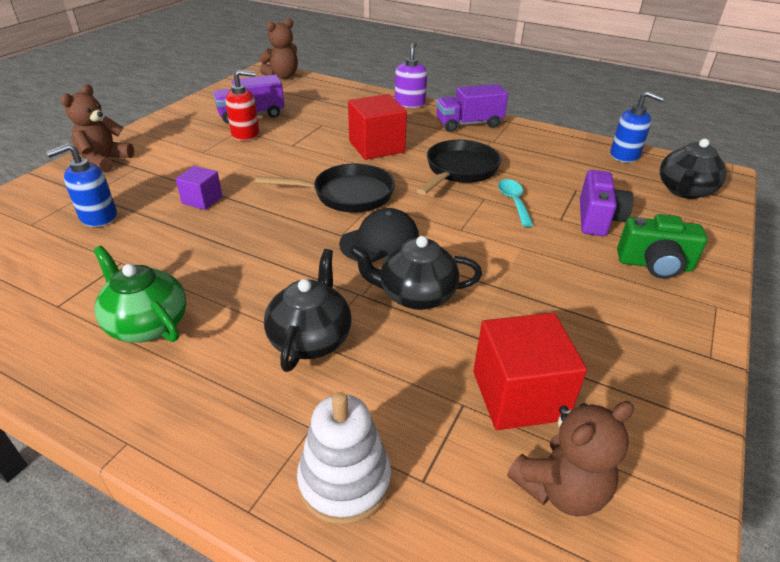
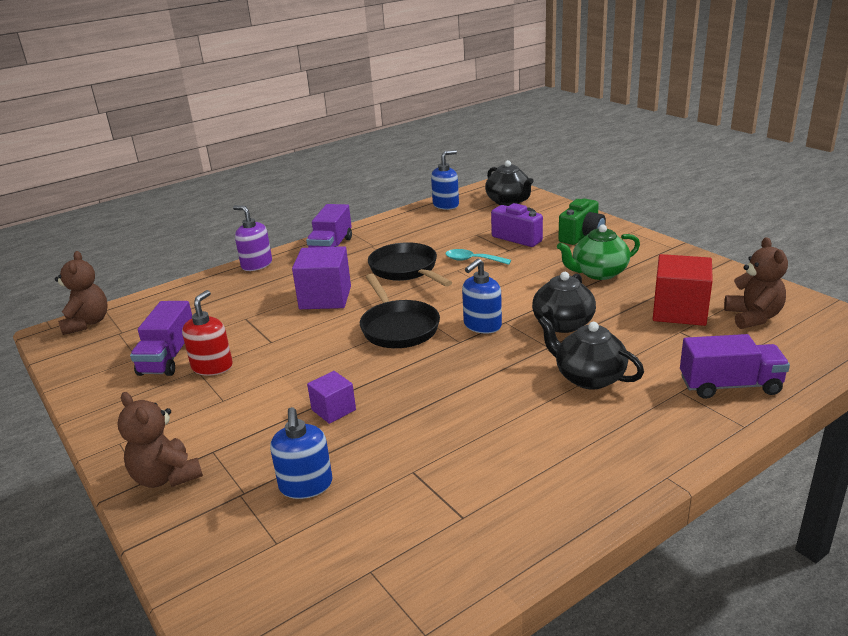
camera: 60 degrees left, 10 degrees down
(147, 324) = (525, 458): green teapot -> green teapot (598, 273)
(344, 481) = (730, 385): white stacking toy -> purple truck
(347, 195) = (398, 327): black pan -> black pan turned 135 degrees clockwise
(376, 147) = (325, 298): red cube -> purple cube
(380, 241) = (482, 325): black cap -> blue soap dispenser

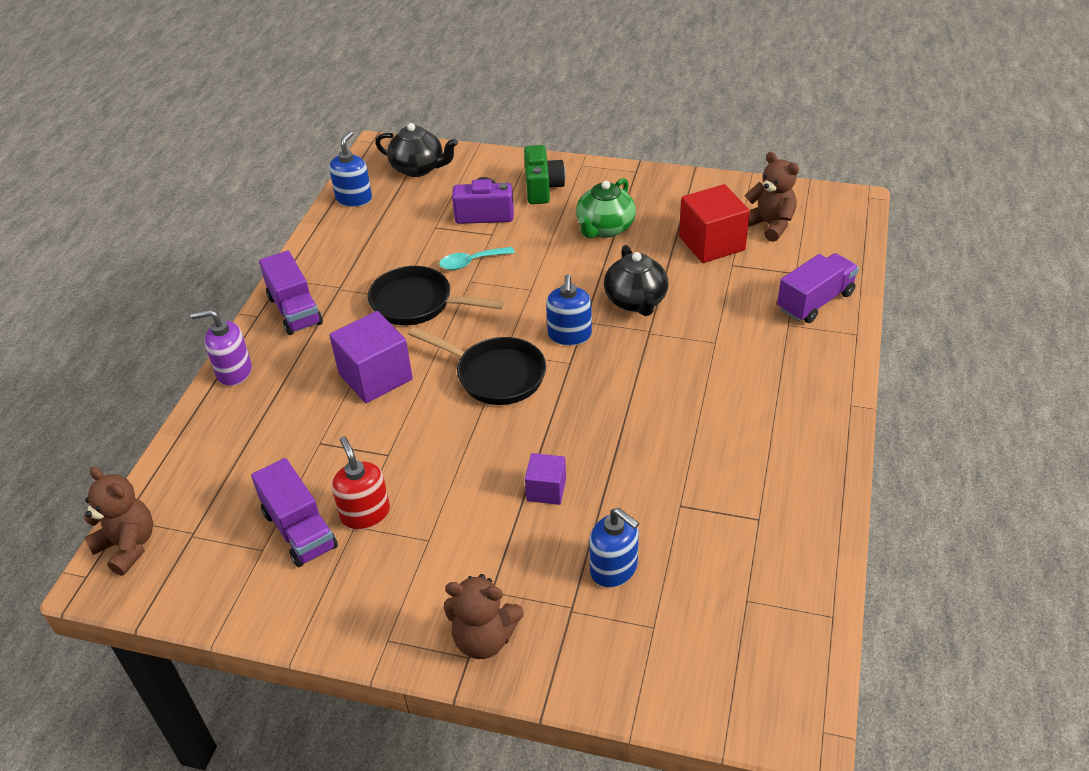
camera: 40 degrees left, 15 degrees up
(588, 377) = (712, 345): black teapot -> none

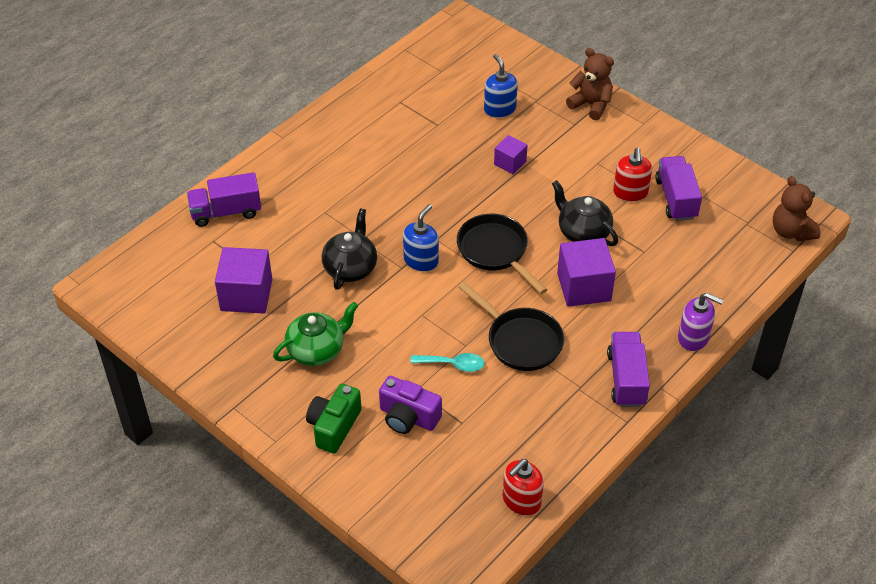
camera: 155 degrees left, 5 degrees up
(354, 198) = (521, 500): blue soap dispenser -> red soap dispenser
(418, 168) = (435, 516): black teapot -> black teapot (583, 232)
(711, 243) = (246, 295): red cube -> purple cube
(769, 225) = (184, 292): brown teddy bear -> none

